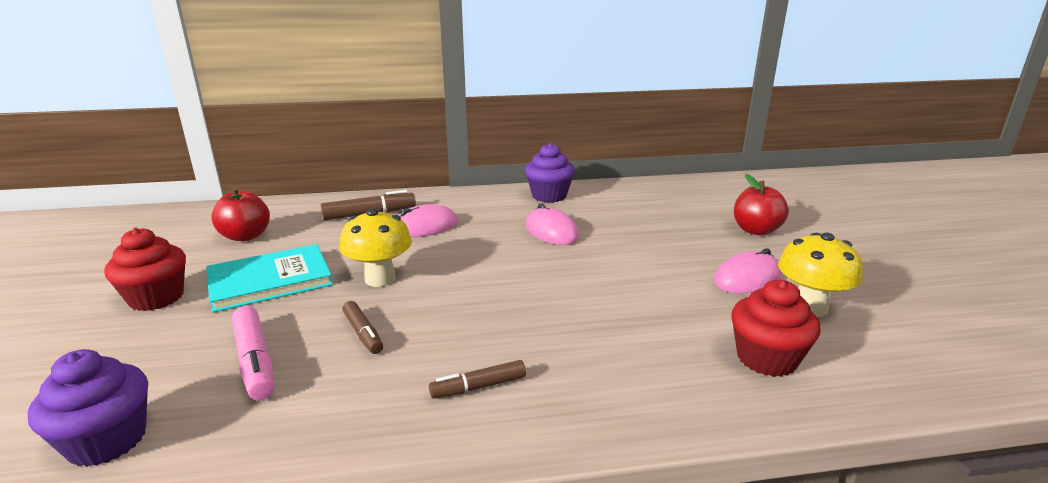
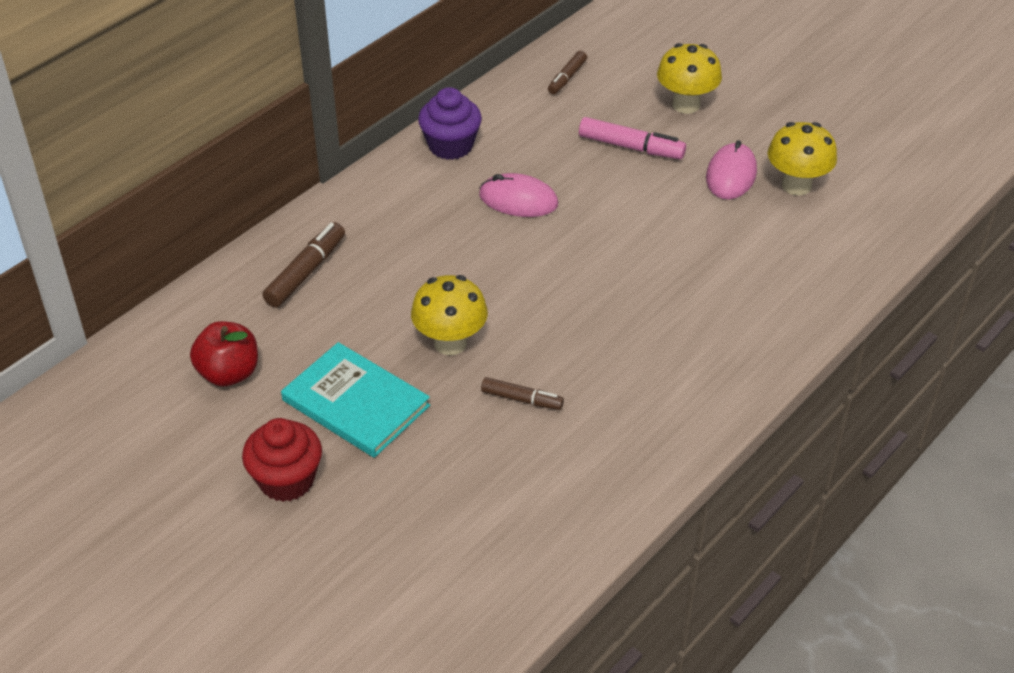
camera: 40 degrees left, 20 degrees up
(107, 440) = (487, 576): purple cupcake -> none
(255, 361) = (481, 470): pink marker -> pink marker (631, 147)
(270, 281) = (356, 403): turquoise book -> turquoise book turned 75 degrees counterclockwise
(425, 227) = (392, 259): pink mouse -> none
(479, 387) = (662, 388): brown marker -> brown marker (567, 78)
(756, 230) = (686, 105): red apple -> yellow mushroom
(766, 359) = (808, 254): red cupcake -> none

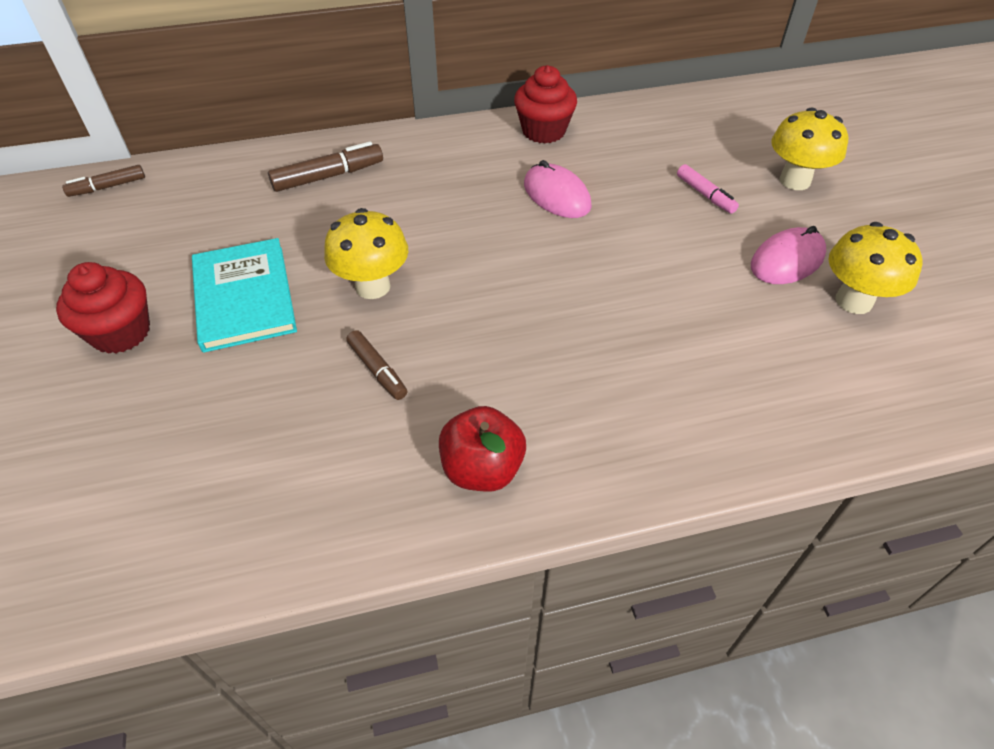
camera: 35 degrees right, 5 degrees up
(229, 373) = (187, 224): red apple -> red apple (482, 469)
(450, 146) = (543, 131): purple cupcake -> red cupcake
(567, 78) = (698, 118): brown marker -> brown marker (108, 187)
(631, 147) = (705, 195): pink marker -> pink marker, size x0.65

